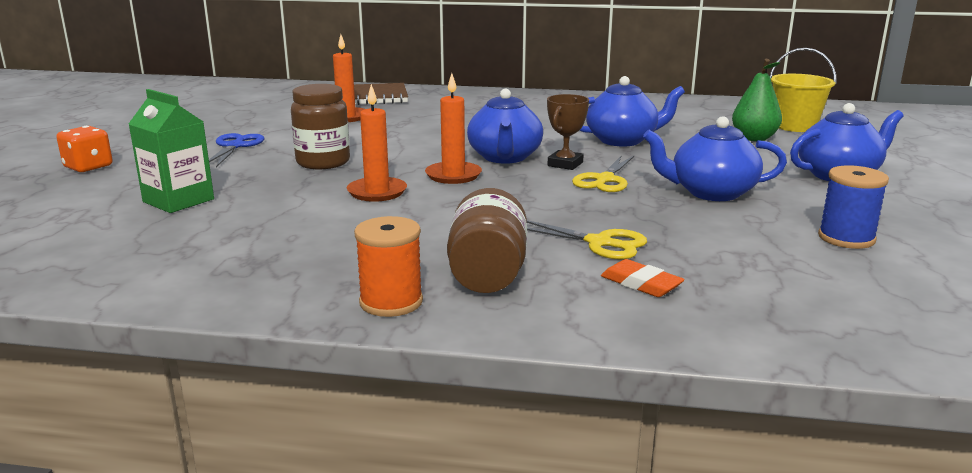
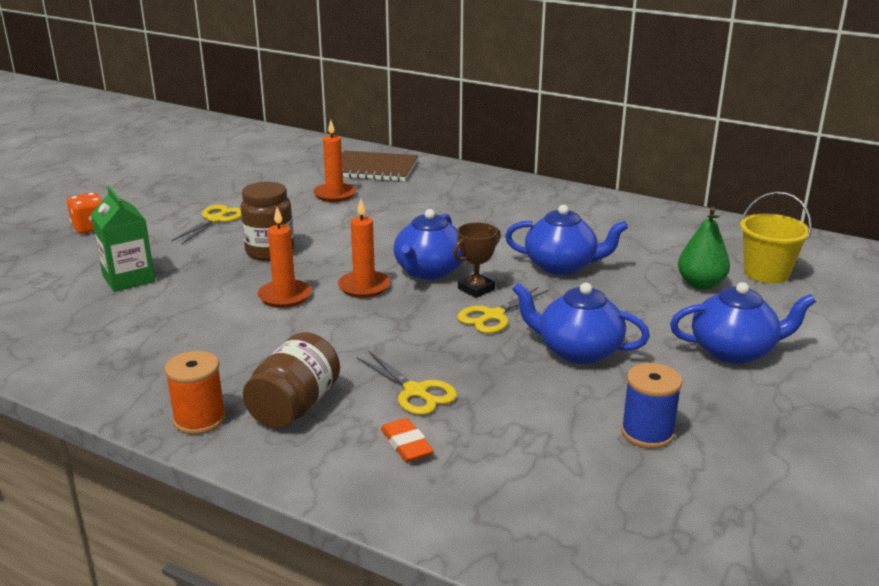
camera: 20 degrees right, 5 degrees up
(235, 146) = (215, 220): blue scissors -> yellow scissors

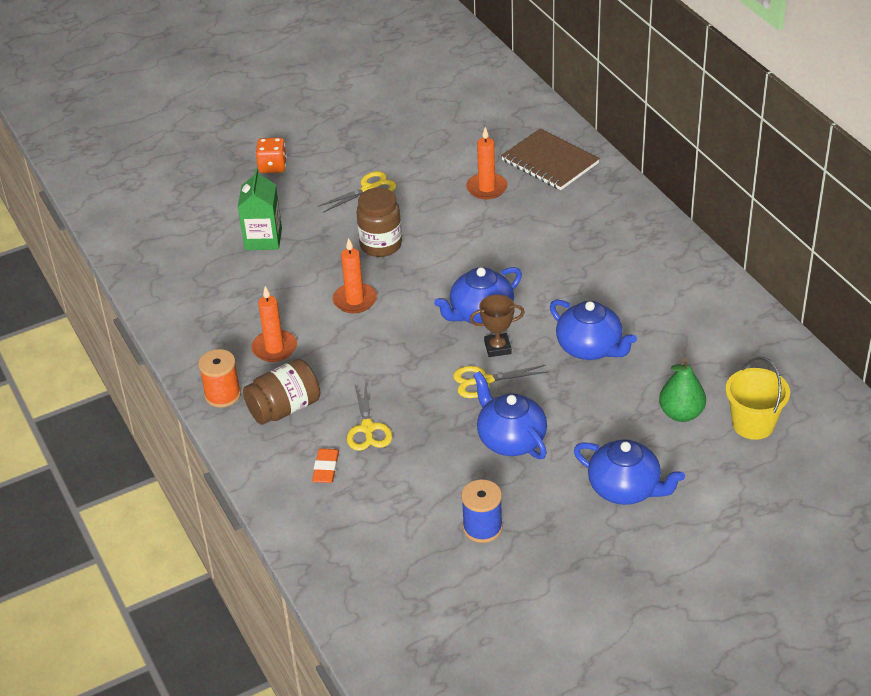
camera: 35 degrees right, 15 degrees up
(364, 286) = (418, 312): orange candle -> orange candle (274, 348)

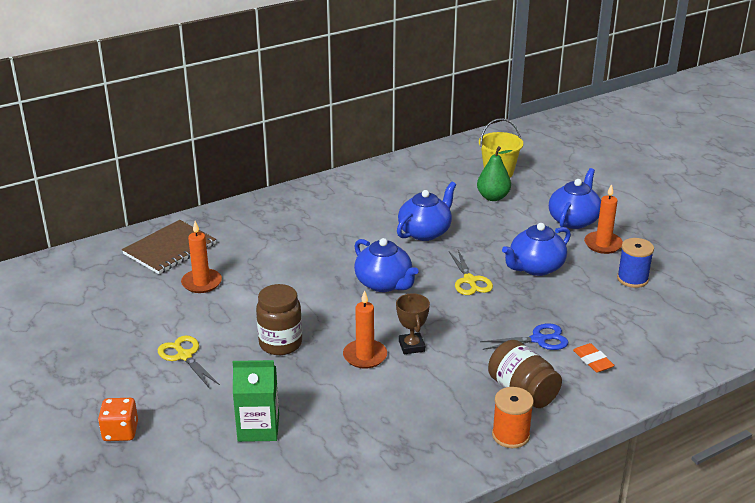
camera: 95 degrees left, 10 degrees down
(274, 348) = (438, 405): orange candle -> orange candle (603, 244)
(326, 468) = (593, 361): orange eraser -> orange eraser turned 60 degrees clockwise
(367, 428) = (538, 339): yellow scissors -> blue scissors
(497, 348) = (428, 274): brown trophy -> brown trophy (411, 346)

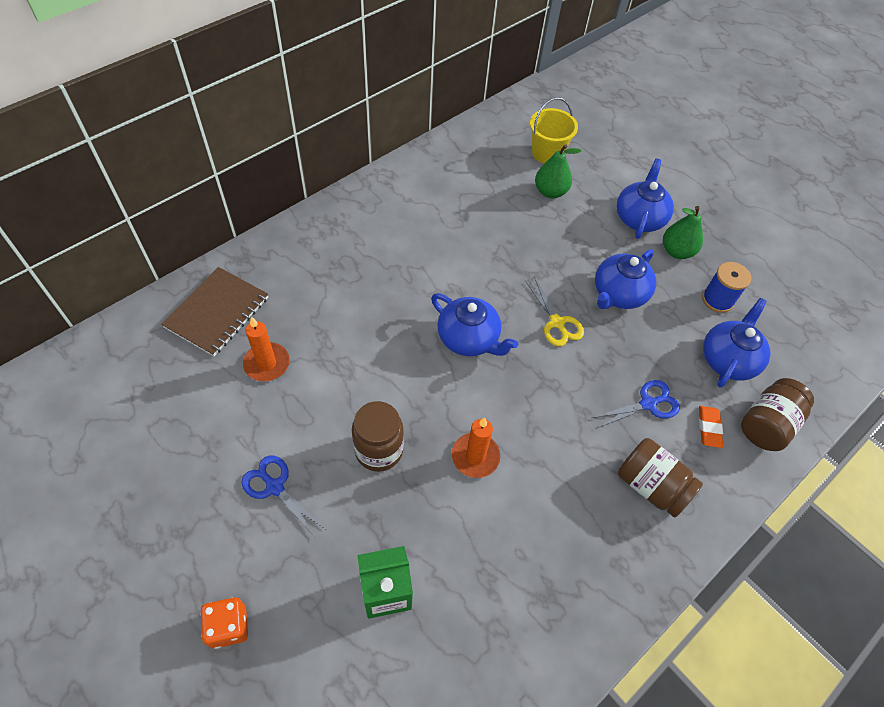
camera: 15 degrees left, 25 degrees up
(184, 356) = (275, 487): yellow scissors -> blue scissors
(411, 346) = (521, 433): brown trophy -> none
(425, 232) = (493, 252): blue teapot -> blue teapot (728, 359)
(510, 435) = (655, 556): orange spool -> none
(593, 361) = (709, 428): orange eraser -> orange eraser turned 45 degrees clockwise
(603, 244) = (676, 251): orange candle -> green pear
(652, 364) = (767, 424): none -> brown jar

